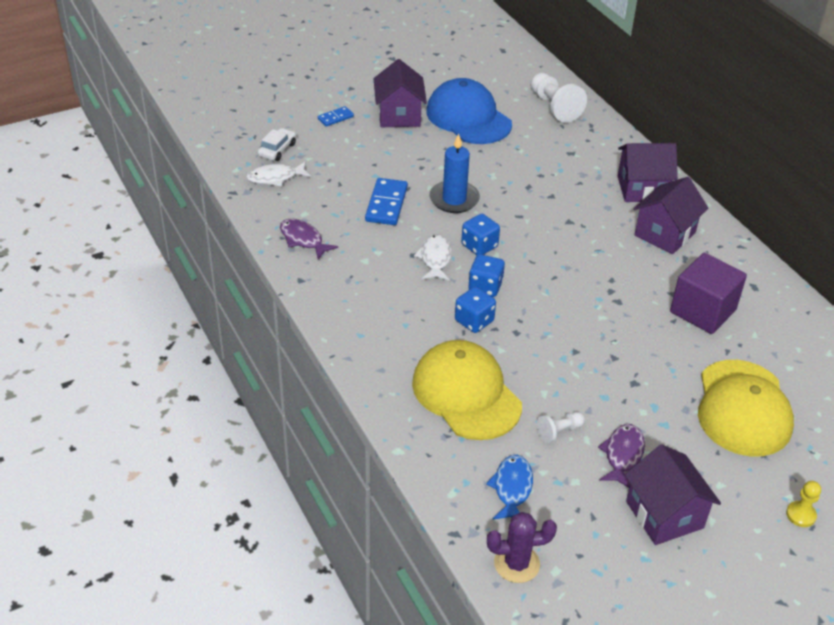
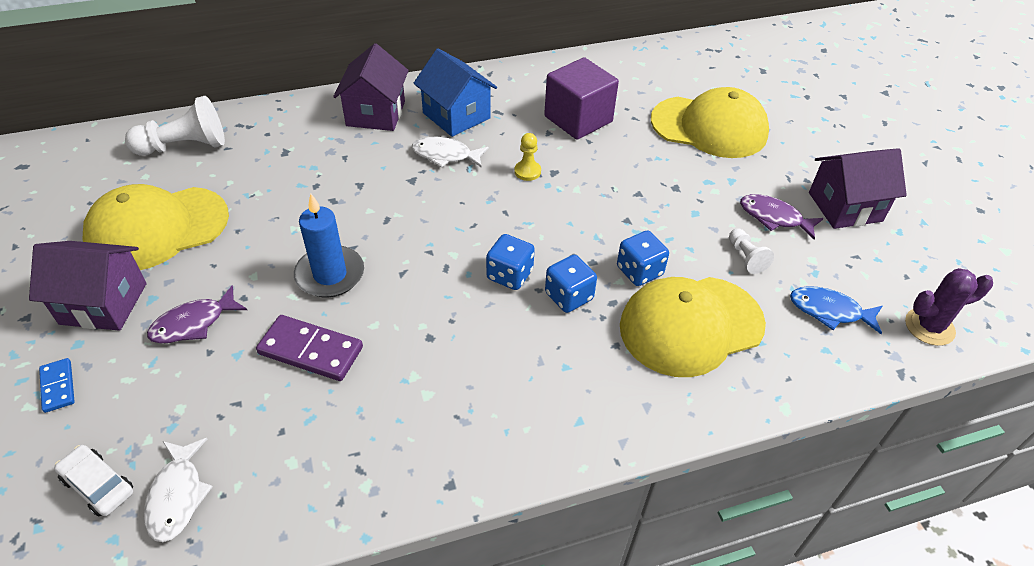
camera: 80 degrees left, 5 degrees up
(303, 240) = (356, 470): purple fish -> purple fish (194, 323)
(386, 204) = (311, 350): blue domino -> purple domino
(435, 258) = (444, 314): white fish -> white fish (445, 155)
(468, 118) = (157, 229): blue cap -> yellow cap
(479, 246) = (432, 266): blue dice -> blue dice (639, 271)
(516, 563) = (929, 327): purple cactus -> purple cactus turned 75 degrees clockwise
(665, 234) = (456, 115): purple house -> blue house
(801, 515) = (830, 127): yellow pawn -> yellow pawn (527, 171)

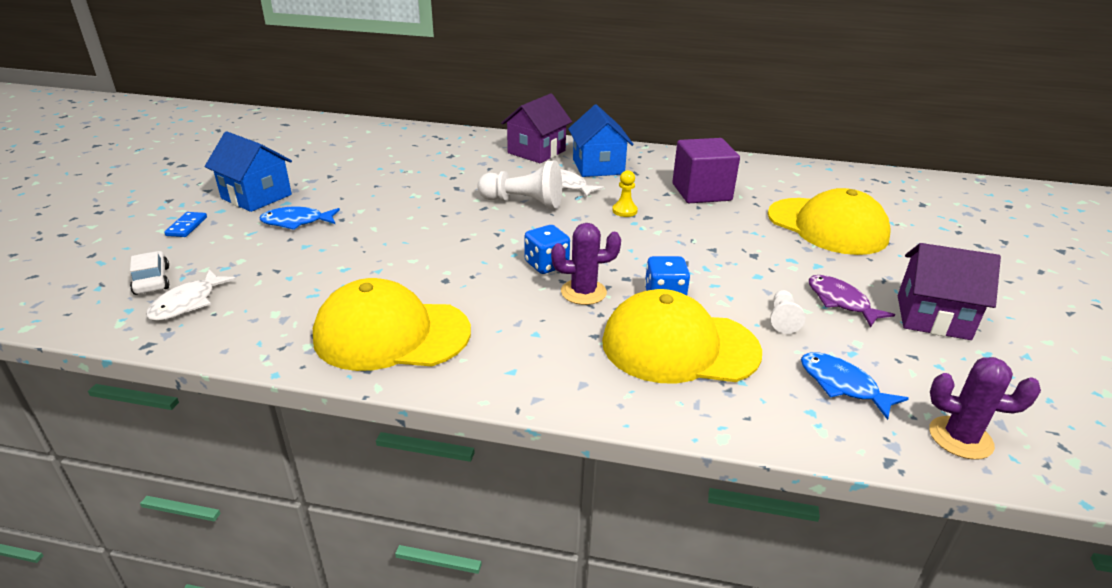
camera: 30 degrees right, 15 degrees down
(104, 303) = (256, 196): purple house -> blue house
(157, 229) = (328, 171): yellow cap -> yellow cap (391, 334)
(184, 146) = (388, 138): white pawn -> white pawn (523, 203)
(194, 323) = (296, 222): purple fish -> blue fish
(311, 350) = (354, 259): purple domino -> none
(330, 274) = (411, 224): blue candle -> none
(569, 296) = (583, 292): blue dice -> purple cactus

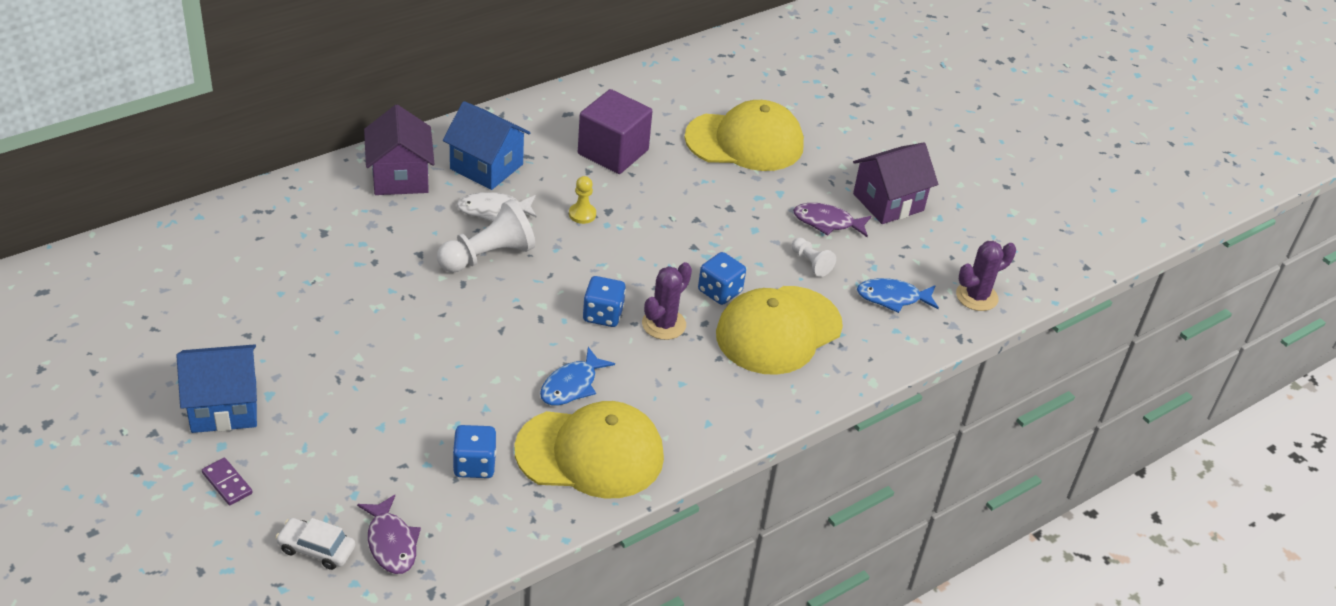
camera: 50 degrees left, 10 degrees up
(187, 226) = (227, 483): blue domino -> purple domino
(188, 303) = (391, 543): white fish -> purple fish
(296, 222) = (324, 408): blue fish -> blue fish (572, 385)
(312, 294) = (474, 465): none -> blue dice
(391, 334) = (590, 453): yellow cap -> yellow cap turned 135 degrees counterclockwise

